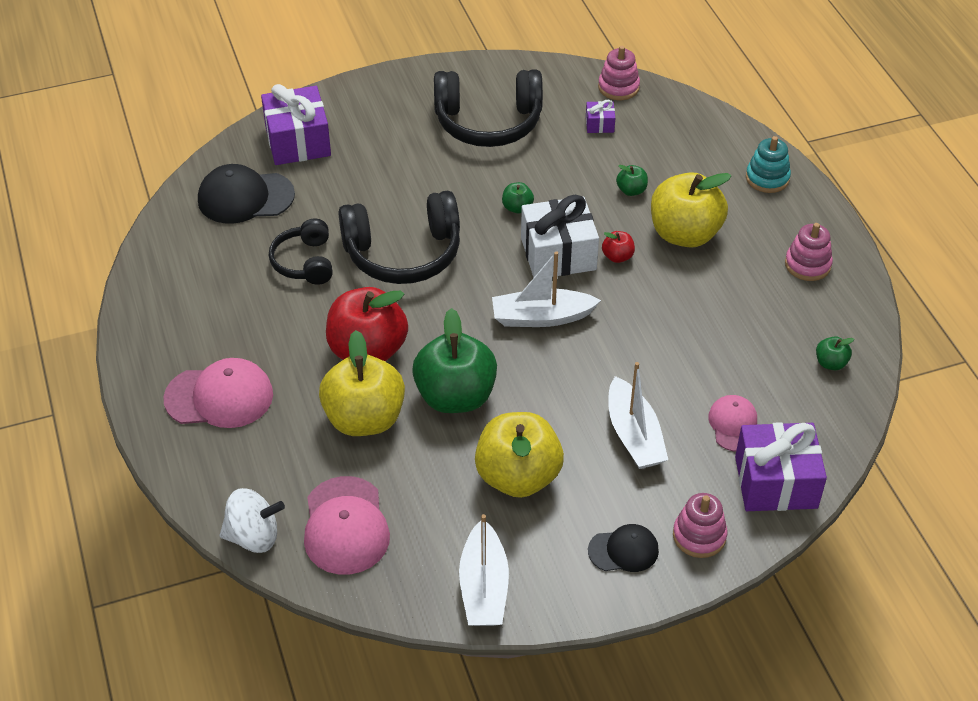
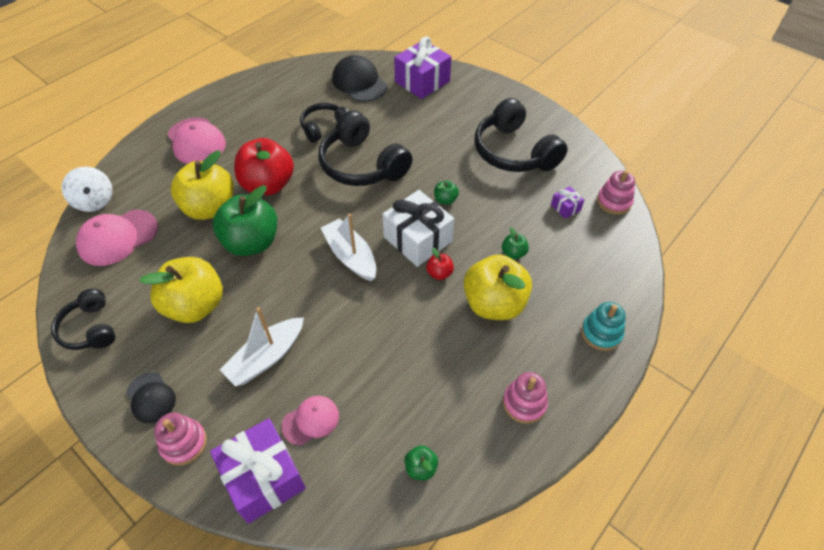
camera: 60 degrees right, 5 degrees up
(484, 587) = (90, 328): white boat -> black headphones

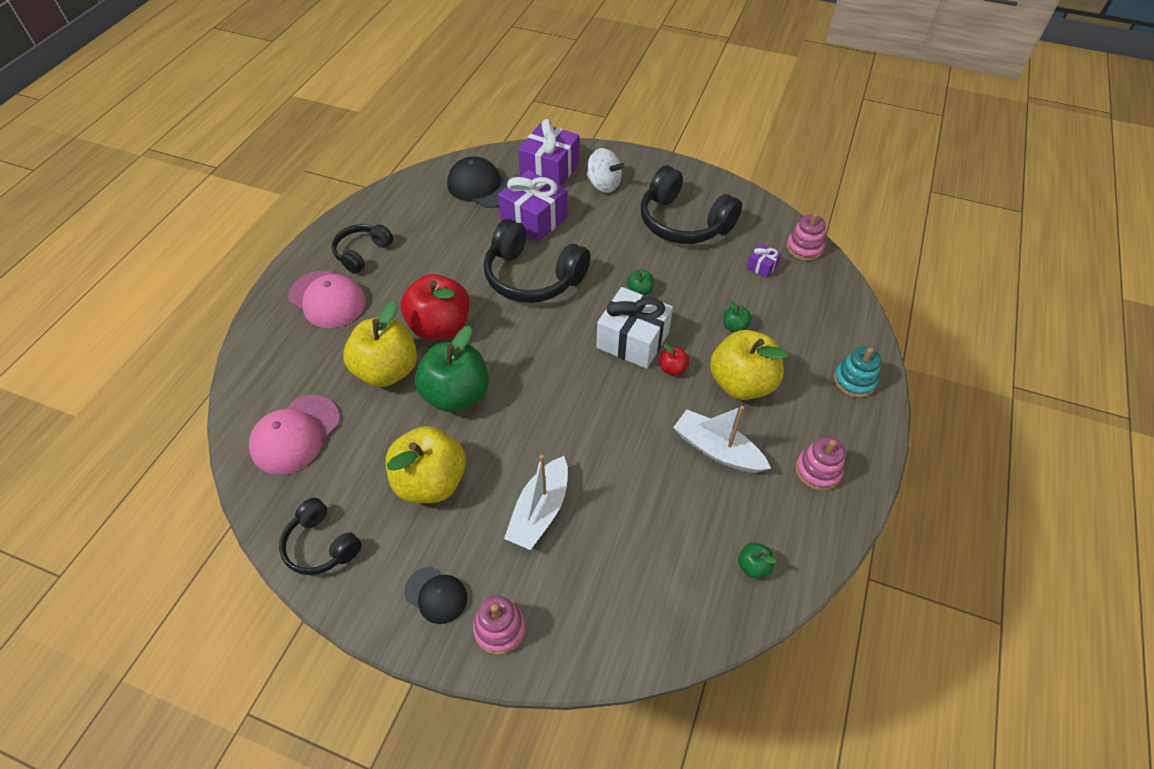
camera: 20 degrees left, 0 degrees up
(95, 201) = (242, 401): white spinning top -> white spinning top (603, 184)
(263, 478) = (603, 633): purple gift -> purple gift (534, 219)
(311, 420) = (621, 559): pink cap -> none
(324, 127) = (468, 246): black headphones -> black headphones (362, 253)
(350, 256) = (572, 378): white boat -> white boat (717, 450)

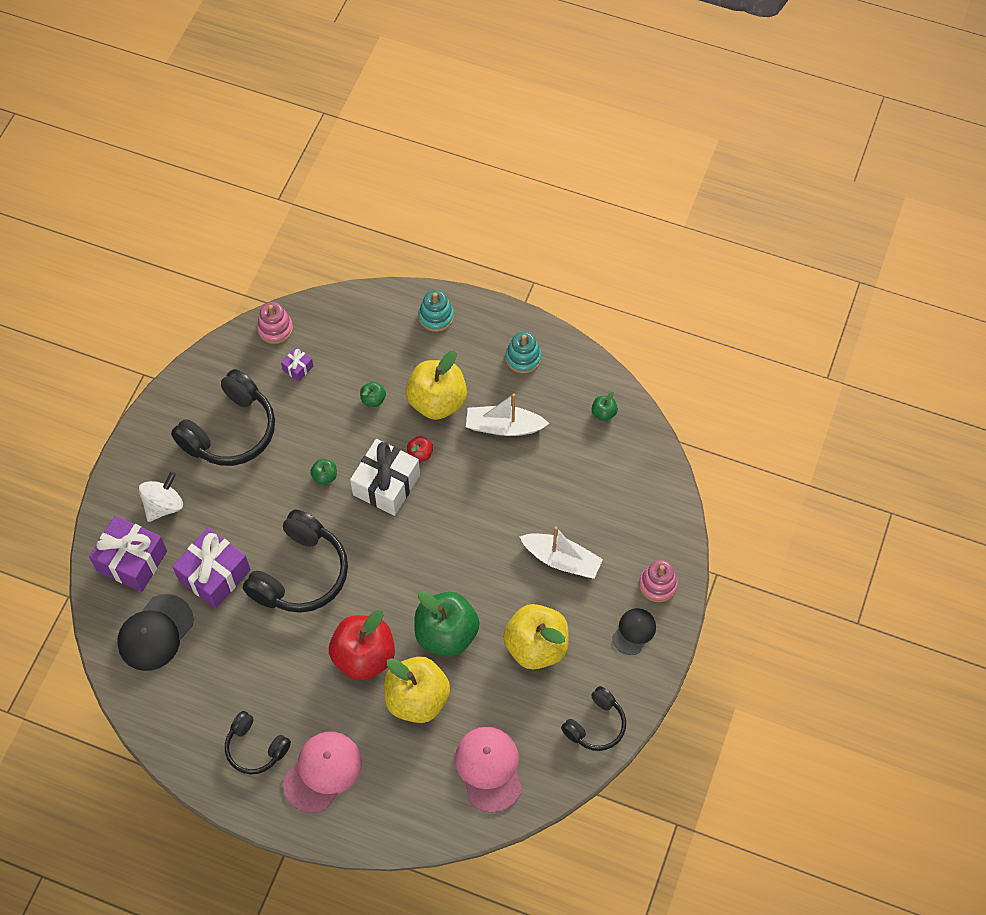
camera: 90 degrees left, 10 degrees up
(295, 434) = (489, 769): pink cap -> pink cap turned 135 degrees counterclockwise
(717, 450) = (504, 427): white boat -> white boat turned 60 degrees clockwise
(817, 471) = (523, 358): pink stacking toy -> turquoise stacking toy

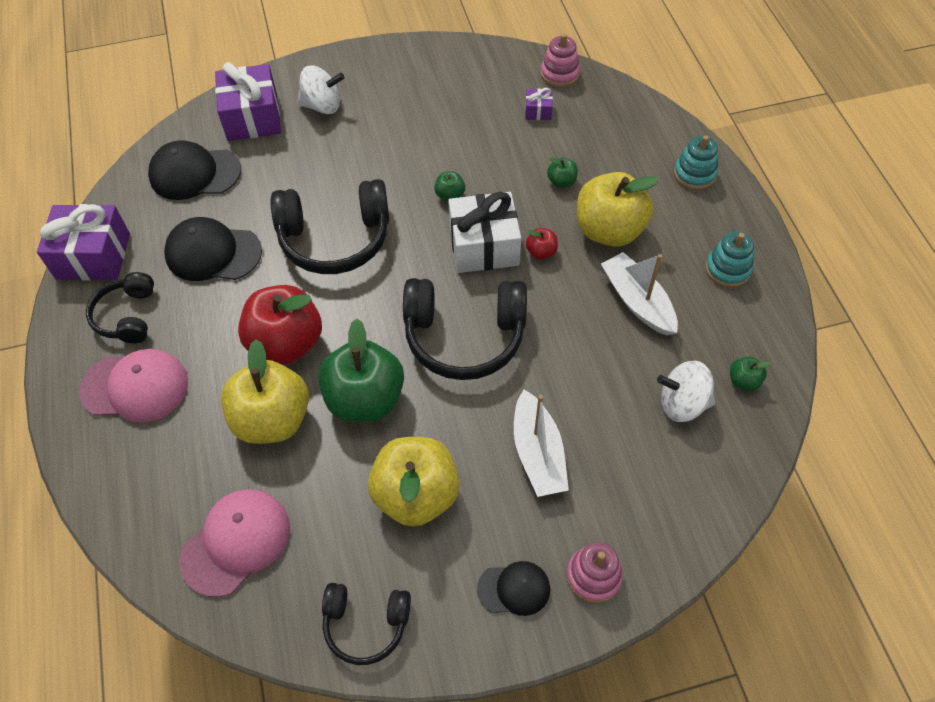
camera: 55 degrees right, 5 degrees down
(214, 575) = (283, 179): purple gift -> purple gift (93, 256)
(230, 431) = (433, 105): black headphones -> black headphones (464, 336)
(245, 661) = (213, 253): none -> black cap
(592, 457) = (682, 403): none -> white spinning top

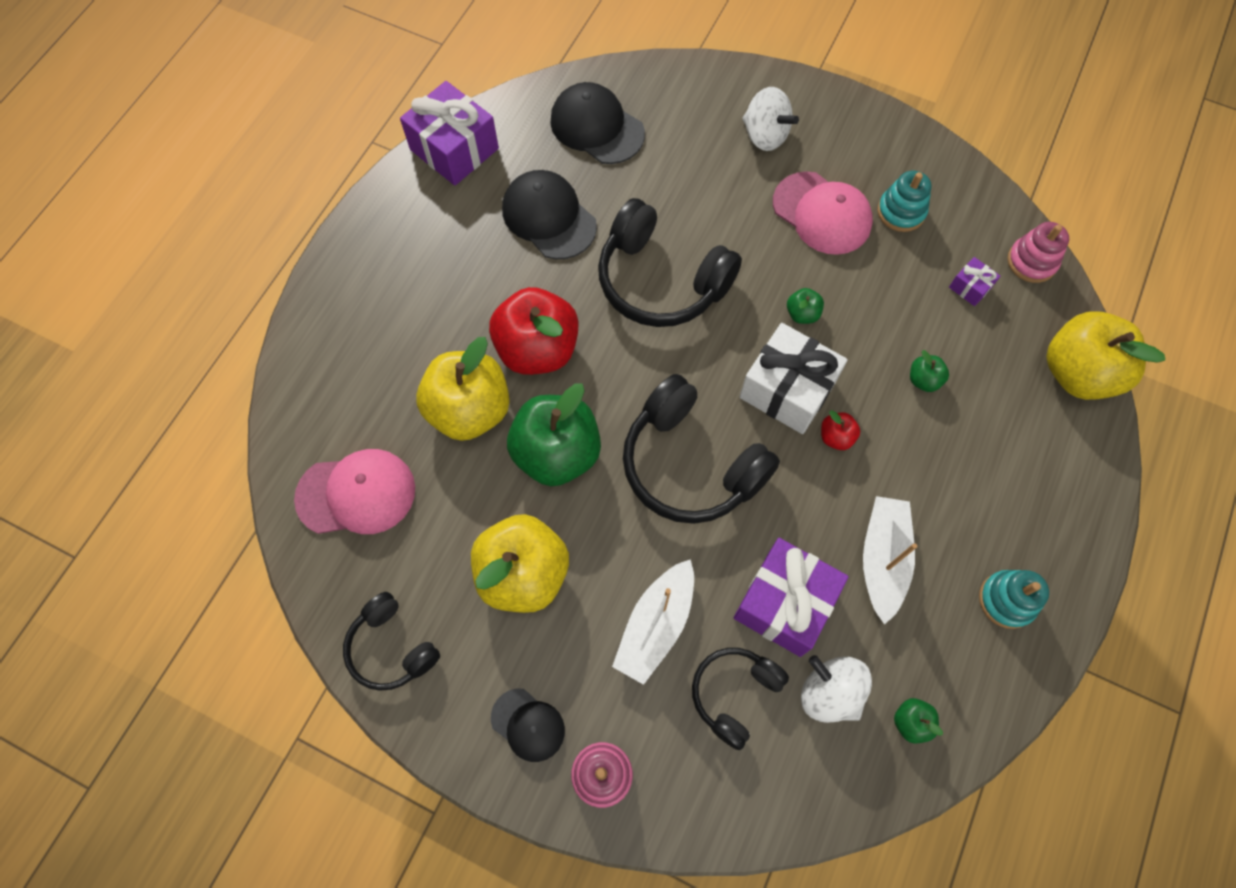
camera: 40 degrees right, 10 degrees up
(127, 316) = (436, 225): black headphones -> black headphones (734, 694)
(135, 387) = (392, 296): pink cap -> pink cap (822, 213)
(252, 117) = (692, 104): purple gift -> purple gift (784, 603)
(609, 230) = (923, 466): yellow apple -> yellow apple (1077, 373)
(694, 174) = (1071, 474): turquoise stacking toy -> turquoise stacking toy (901, 212)

